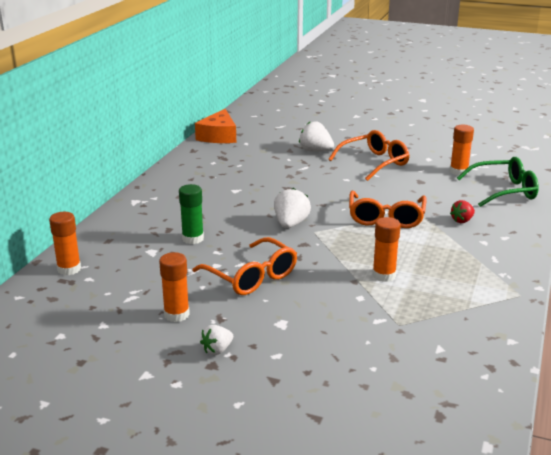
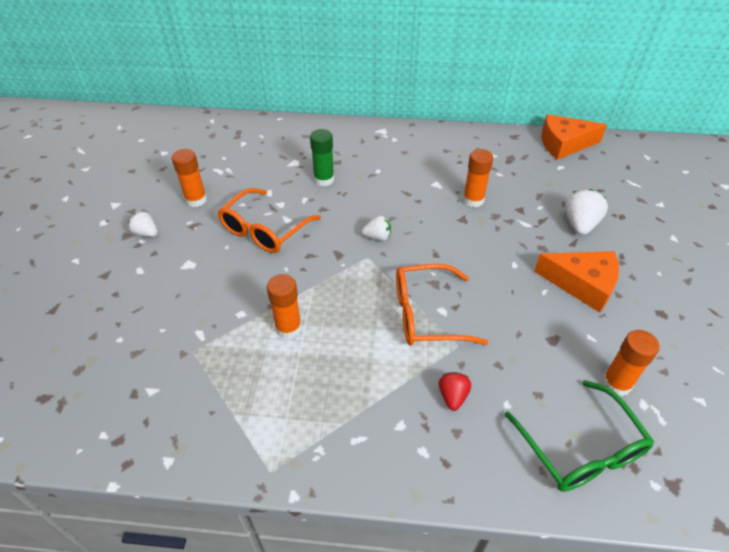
camera: 75 degrees right, 20 degrees up
(69, 269) = (255, 130): orange glue stick -> orange glue stick (473, 200)
(290, 224) = (377, 237): white strawberry -> white strawberry, size x0.62
(374, 163) = (582, 284): orange glasses -> orange cheese
(462, 221) = (452, 396): red strawberry -> red strawberry turned 60 degrees clockwise

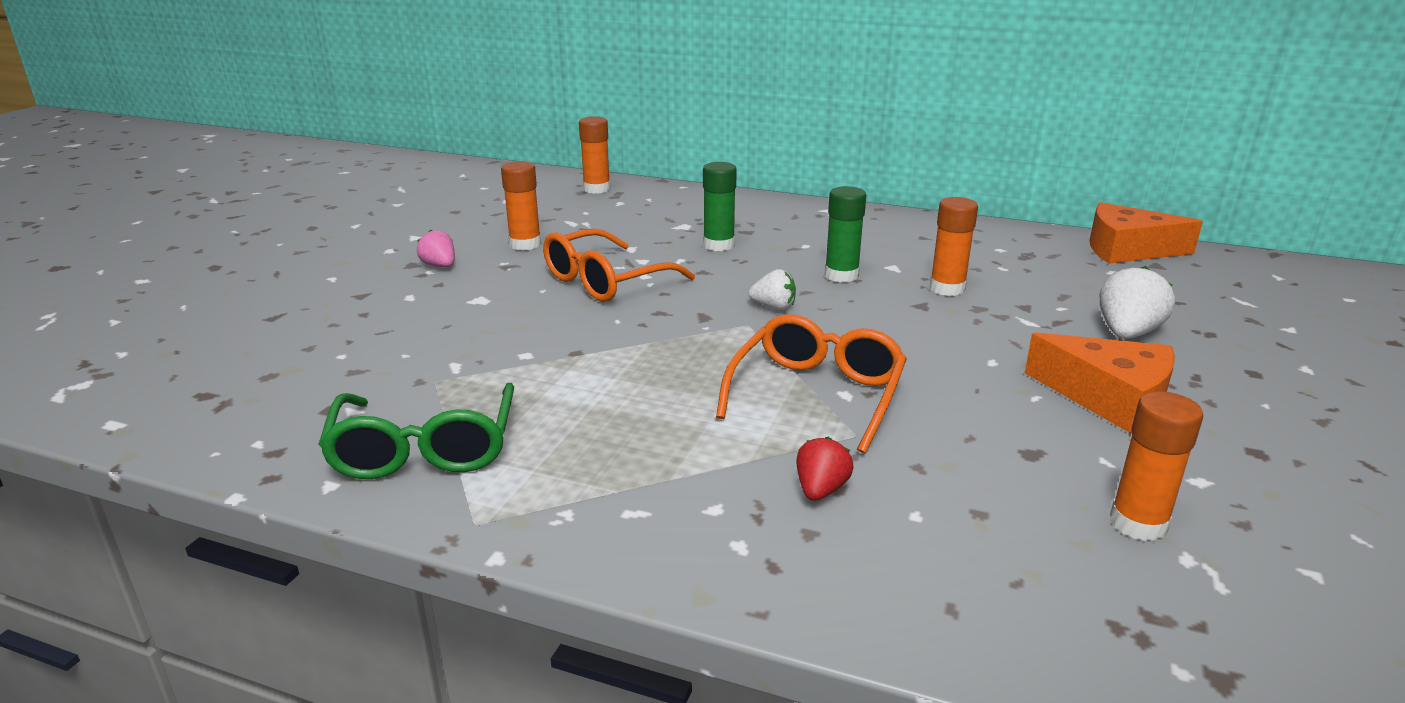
camera: 15 degrees right, 20 degrees down
(146, 233) = (439, 266): white strawberry -> pink strawberry
(288, 328) = (588, 378): orange glue stick -> orange glue stick (596, 189)
(408, 198) = (841, 275): none -> green glue stick
(427, 314) = (817, 394): orange glasses -> orange glasses turned 105 degrees clockwise
(580, 448) = (1038, 593): green glasses -> green glasses (425, 449)

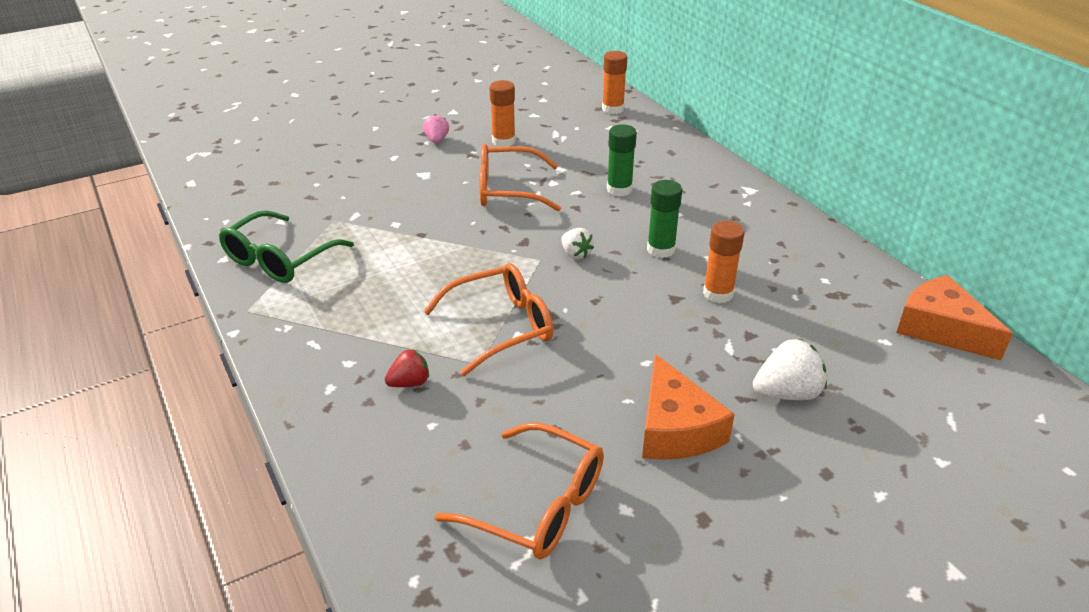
camera: 40 degrees right, 10 degrees up
(1138, 523) = (537, 505): orange glue stick -> orange glasses

